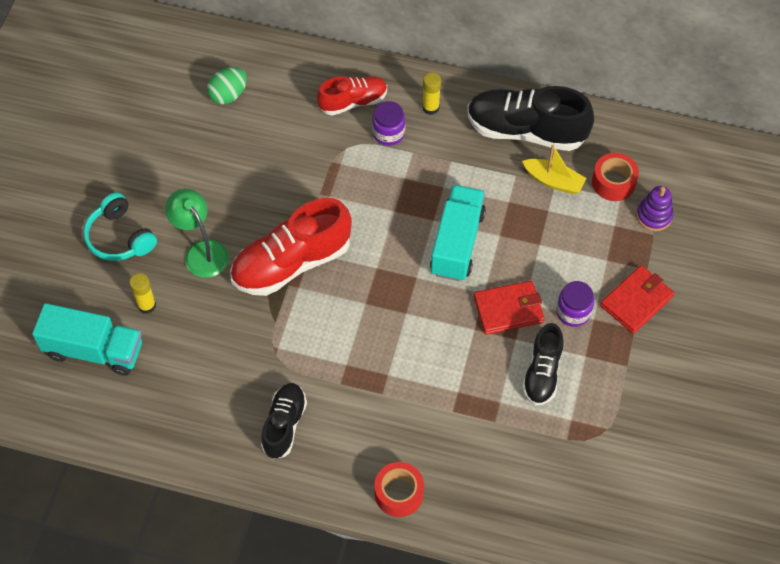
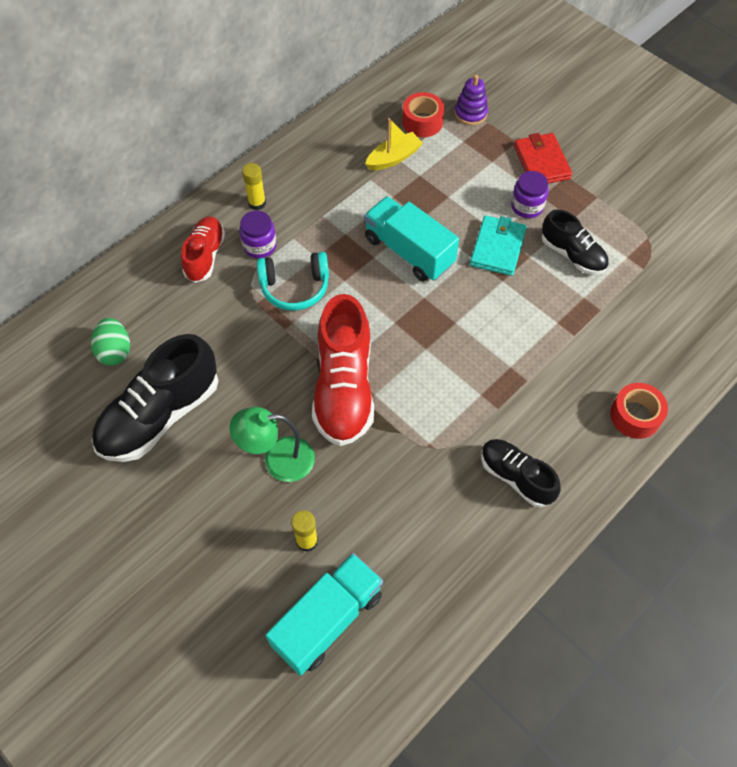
camera: 60 degrees left, 0 degrees up
(119, 237) = (207, 530): turquoise headphones -> turquoise headphones (295, 287)
(508, 309) = (497, 248): red wallet -> turquoise wallet
(526, 131) = (331, 151): black shoe -> black shoe (160, 415)

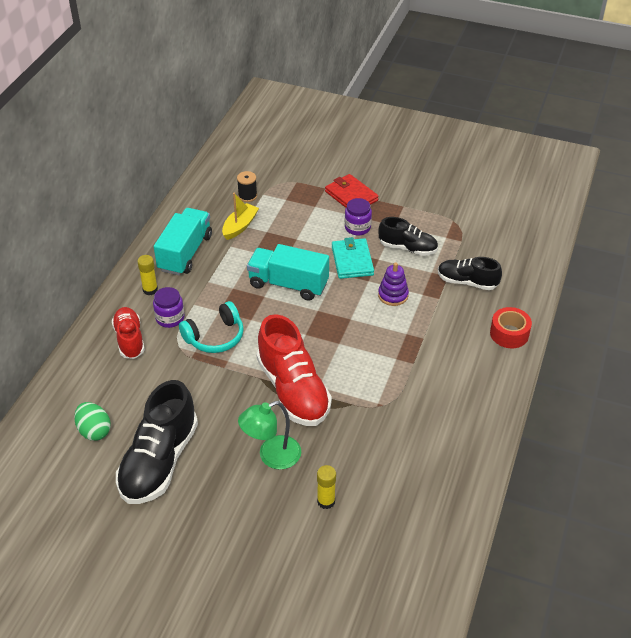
camera: 25 degrees left, 15 degrees down
(327, 619) = (372, 546): turquoise truck -> turquoise truck (185, 253)
(422, 122) = (247, 196): red tape -> black spool
(470, 113) = (280, 180): purple stacking toy -> purple stacking toy (393, 295)
(516, 477) = (451, 402): black shoe -> black shoe (467, 282)

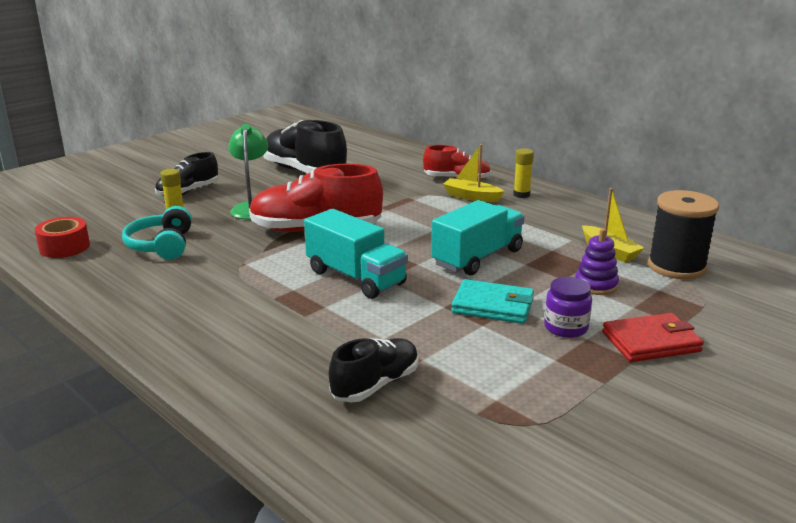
camera: 115 degrees right, 20 degrees down
(94, 431) = (363, 158): green egg -> none
(170, 318) = (471, 197): purple jar -> yellow boat
(185, 253) = (573, 217): turquoise truck -> turquoise truck (356, 277)
(215, 337) = (426, 210): turquoise headphones -> turquoise headphones (161, 245)
(247, 196) = (676, 267): black spool -> black spool, size x1.99
(393, 295) = (401, 317): purple stacking toy -> purple stacking toy (596, 285)
(407, 248) = (492, 356): black shoe -> black shoe (188, 192)
(509, 334) = (239, 384): red tape -> red tape (64, 247)

